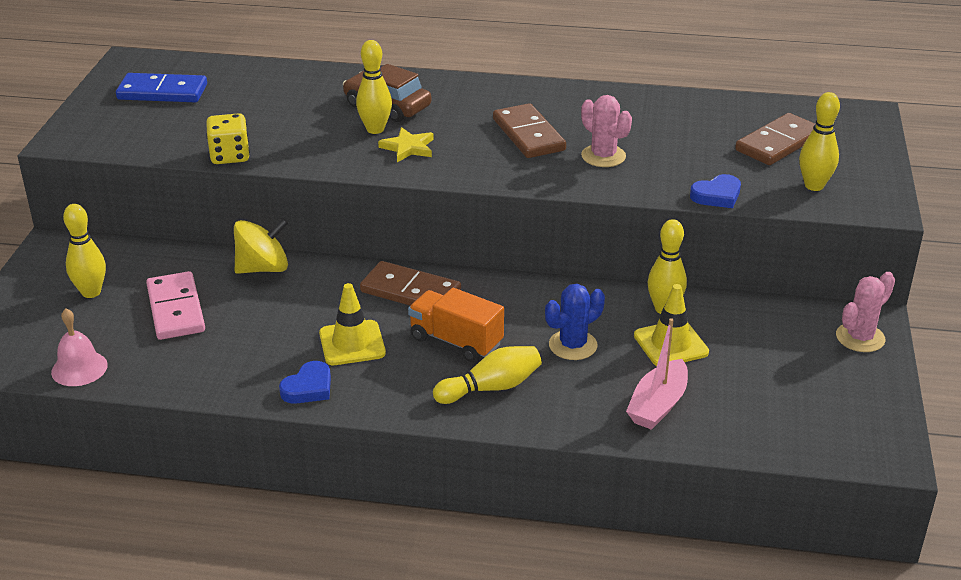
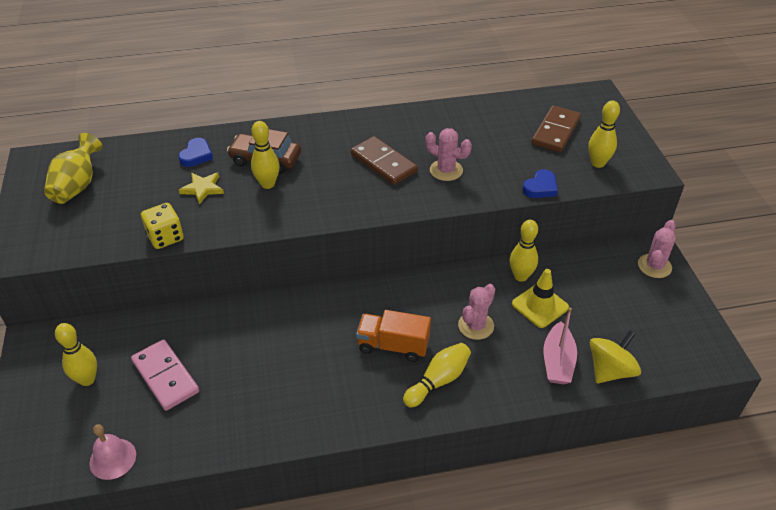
camera: 20 degrees left, 10 degrees up
(162, 92) = (77, 186): blue domino -> yellow vase
(263, 268) = (216, 318): yellow spinning top -> yellow spinning top (610, 370)
(308, 387) = (305, 421): blue heart -> blue heart (196, 155)
(352, 343) = (318, 370): yellow traffic cone -> none
(408, 148) = (301, 196): yellow star -> yellow star (202, 189)
(411, 291) = (338, 309): brown domino -> none
(573, 345) = (476, 326): blue cactus -> pink cactus

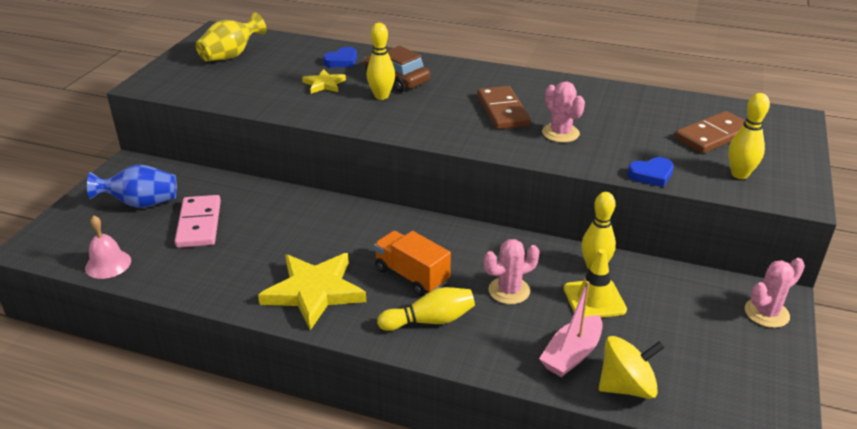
camera: 30 degrees right, 10 degrees down
(87, 379) = (141, 204): yellow bowling pin -> blue vase
(165, 237) = (262, 107): yellow dice -> none
(327, 398) = (314, 292): none -> yellow star

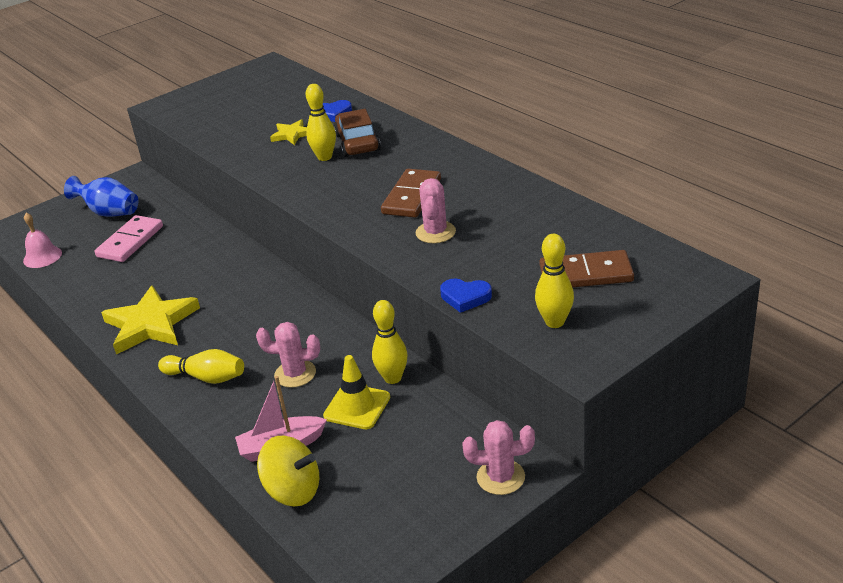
camera: 35 degrees right, 0 degrees up
(231, 55) = (251, 91): yellow vase -> none
(411, 276) = (234, 335): orange truck -> none

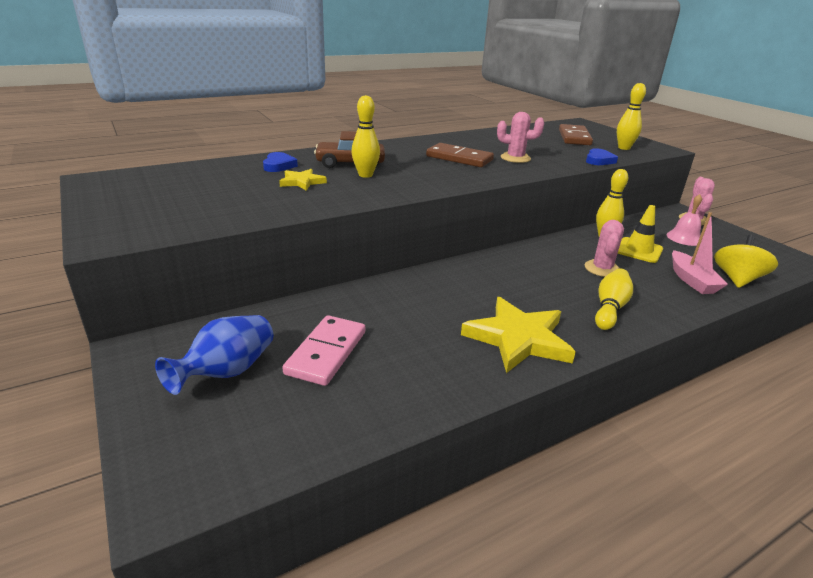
camera: 85 degrees left, 5 degrees down
(42, 257) = (307, 443): pink bell -> pink bell (684, 238)
(130, 241) = (326, 352): pink domino -> pink domino turned 75 degrees clockwise

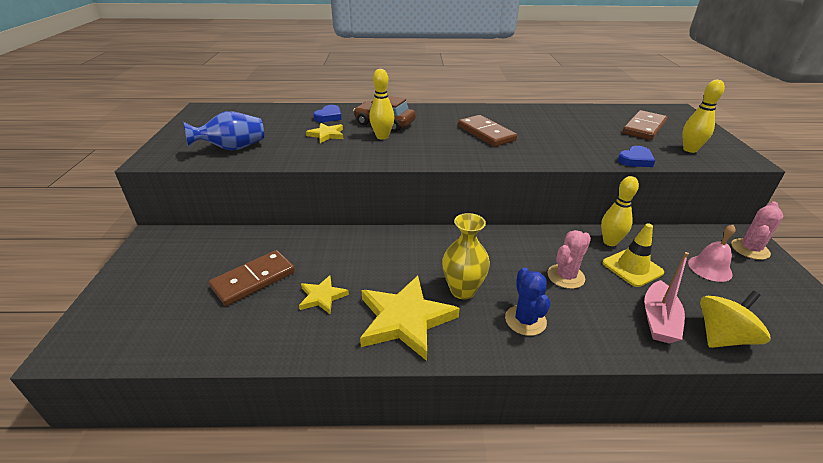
camera: 30 degrees right, 5 degrees up
(227, 372) = (183, 272): blue vase -> blue vase (233, 148)
(326, 352) = (253, 279): pink domino -> brown domino
(420, 345) = (322, 297): none -> yellow star
(515, 158) = (543, 142): pink cactus -> none
(538, 301) = (462, 290): none -> yellow vase
(609, 308) = (525, 320): yellow bowling pin -> blue cactus

